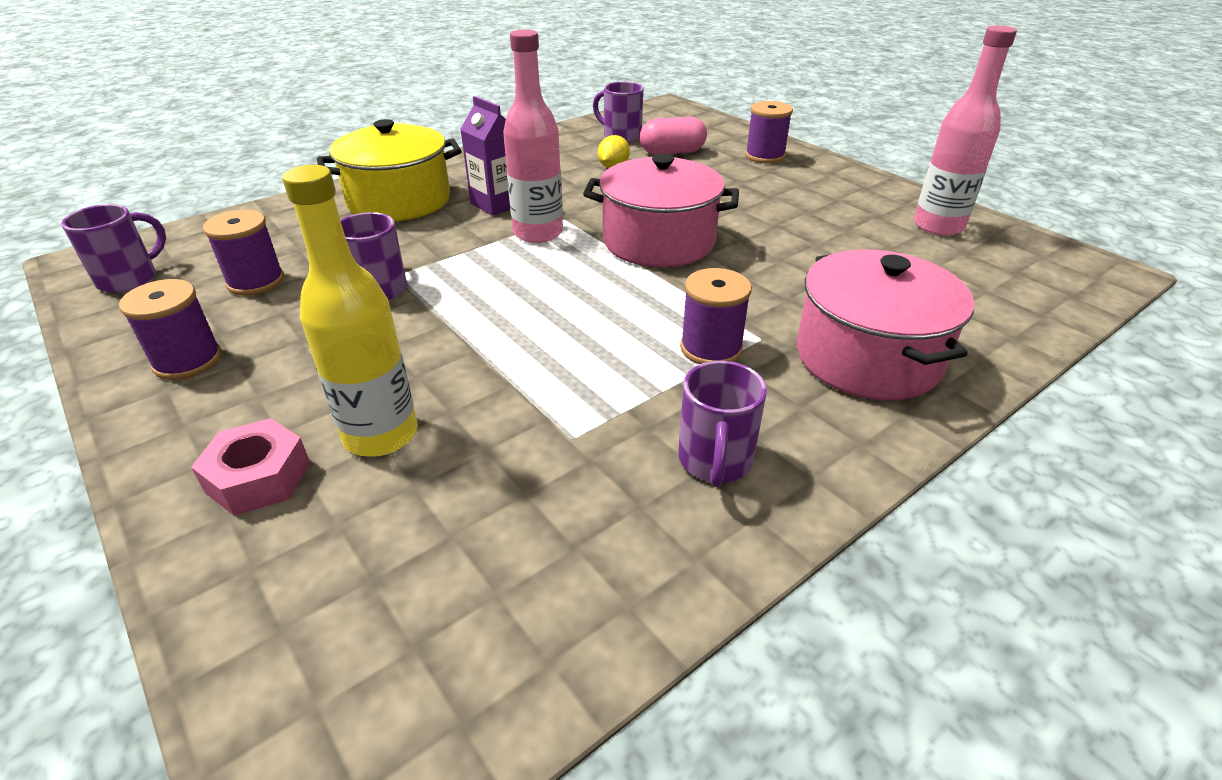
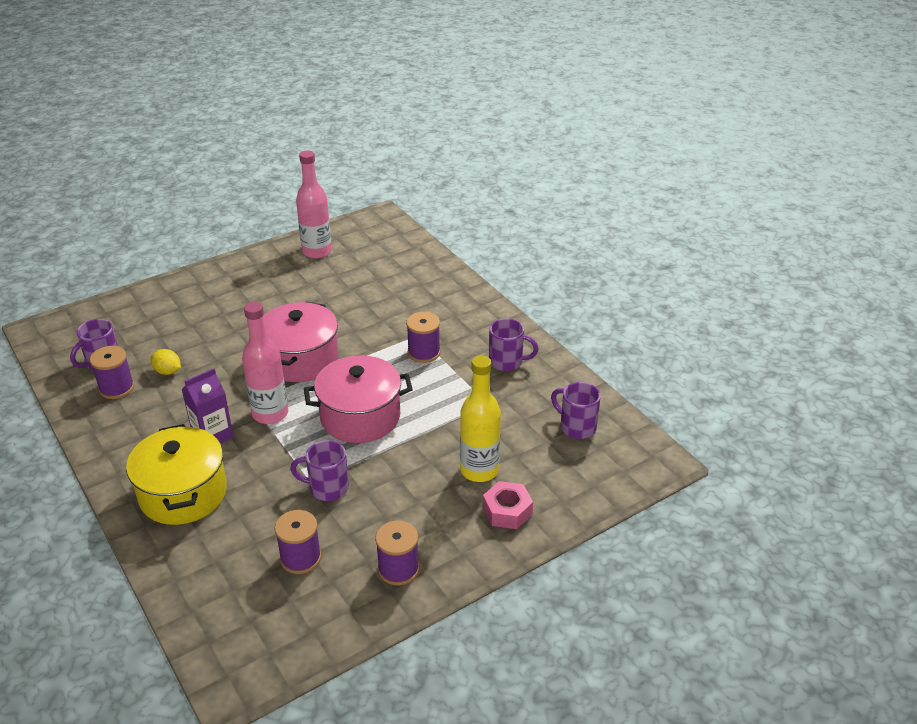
camera: 85 degrees left, 0 degrees up
(130, 279) = (274, 640): purple mug -> purple mug (576, 427)
(672, 152) = (151, 339): pink capsule -> none
(765, 156) = (182, 295): purple spool -> purple spool (116, 388)
(867, 357) = (440, 305): pink pot -> pink pot (360, 417)

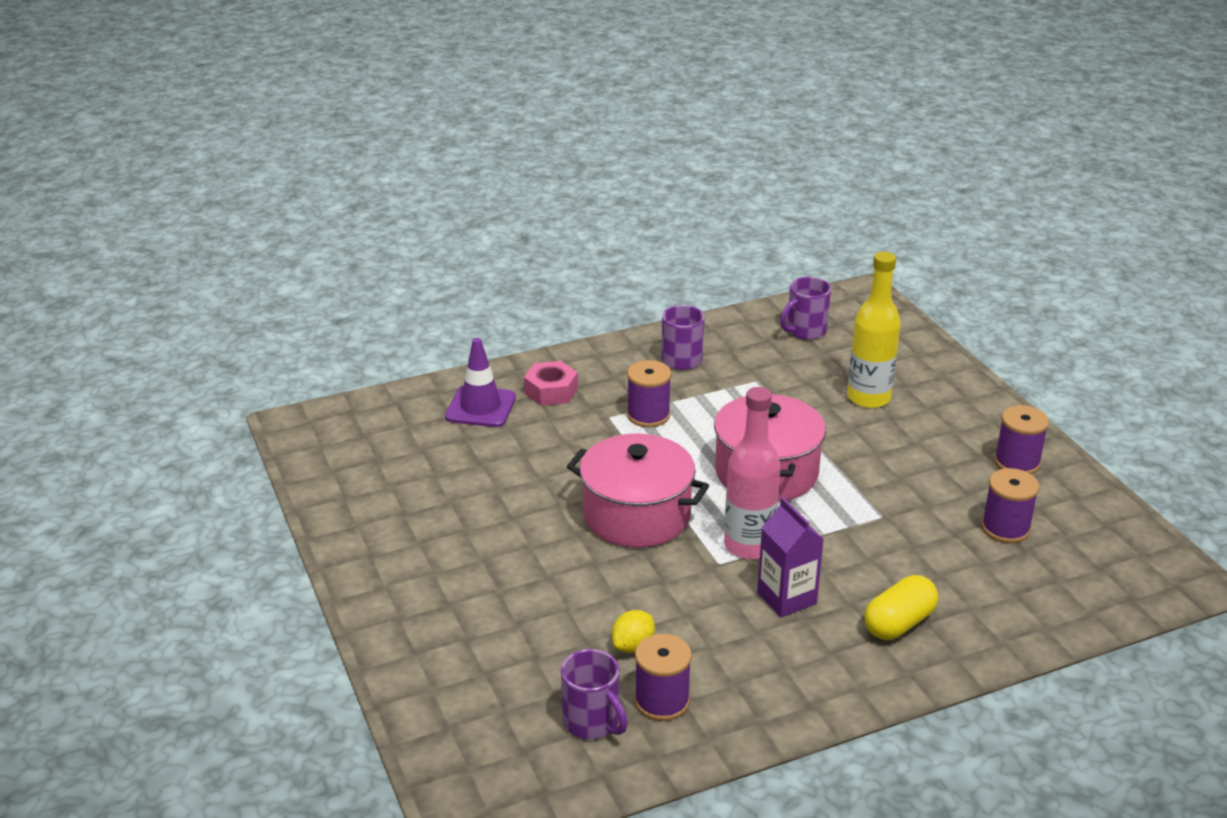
camera: 80 degrees left, 5 degrees down
(183, 493) = (899, 623): yellow pot -> yellow capsule
(317, 251) = (364, 490): pink bottle -> none
(327, 488) = (893, 504): purple mug -> none
(416, 279) = (481, 407): none -> purple traffic cone
(507, 511) = (931, 387): pink nut -> pink nut (551, 391)

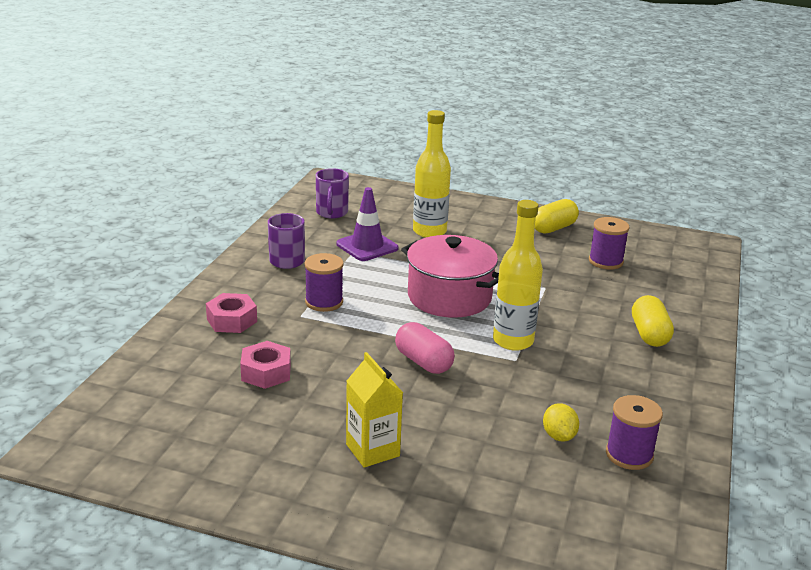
camera: 50 degrees left, 5 degrees down
(477, 557) = (372, 450): none -> yellow carton
(481, 407) = (198, 356): purple traffic cone -> purple traffic cone (367, 246)
(505, 449) = (266, 372): none -> pink nut
(592, 722) = (620, 495): purple mug -> none
(636, 515) = (423, 362): pink pot -> pink capsule
(749, 546) = (513, 341): pink bottle -> yellow bottle
(786, 598) = (581, 356): purple carton -> none
(1017, 462) = (553, 228): purple spool -> yellow capsule

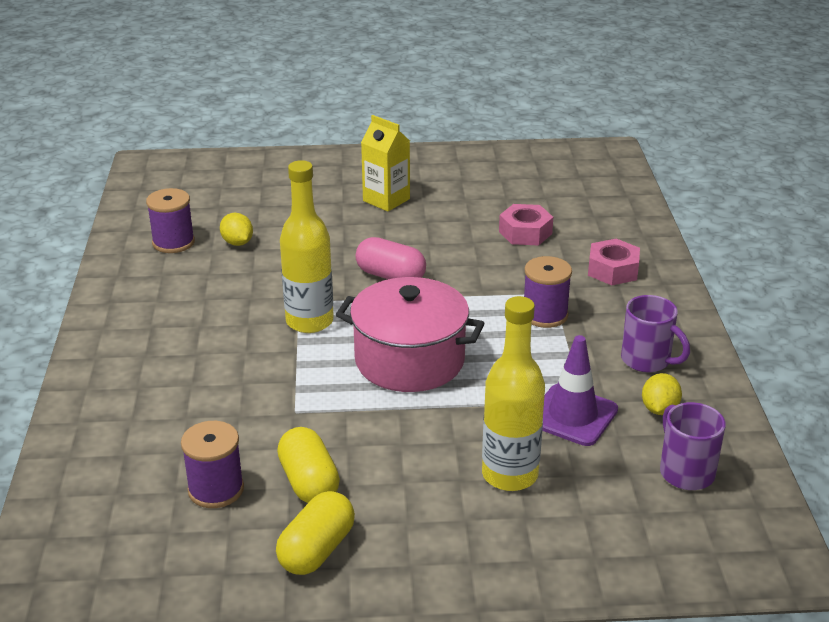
camera: 160 degrees right, 5 degrees up
(311, 237) = (659, 409): none -> yellow lemon
(649, 334) = (150, 371): yellow capsule -> yellow capsule (309, 482)

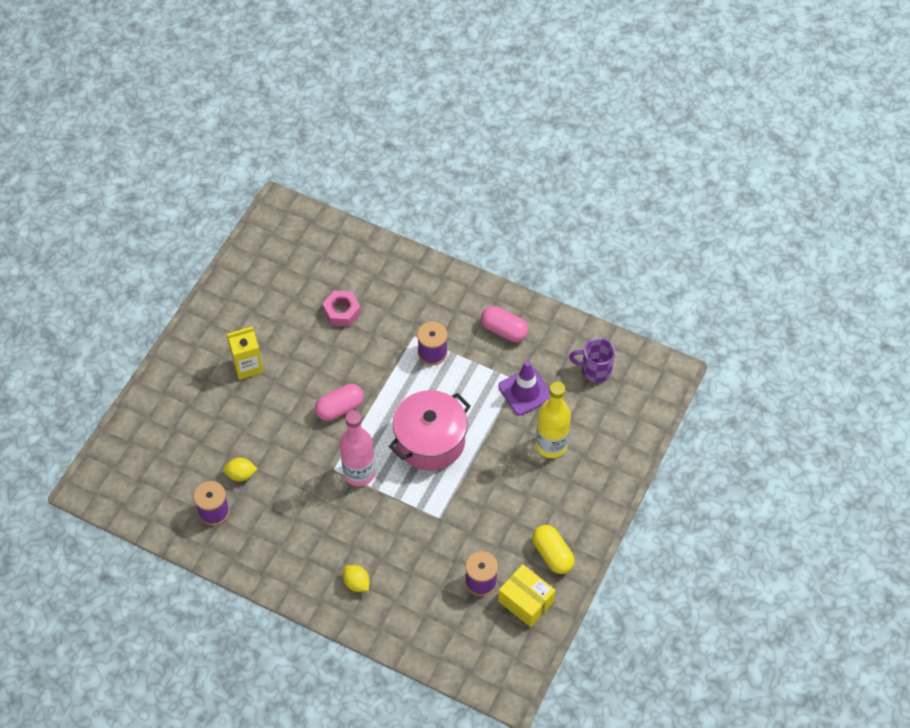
camera: 60 degrees left, 25 degrees up
(210, 552) = (526, 601): none -> yellow box
(309, 321) = (359, 473): yellow bottle -> pink bottle
(309, 482) = (502, 536): yellow capsule -> none
(613, 270) = (412, 292): pink nut -> none
(647, 360) = (504, 330): purple mug -> pink capsule
(659, 409) = (545, 351): yellow lemon -> yellow lemon (356, 583)

